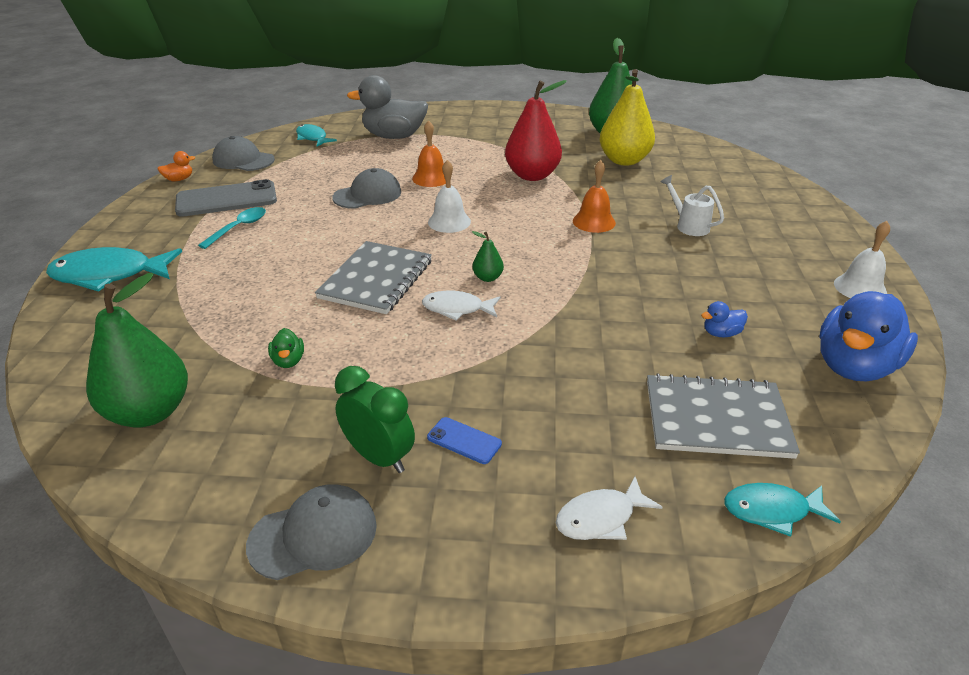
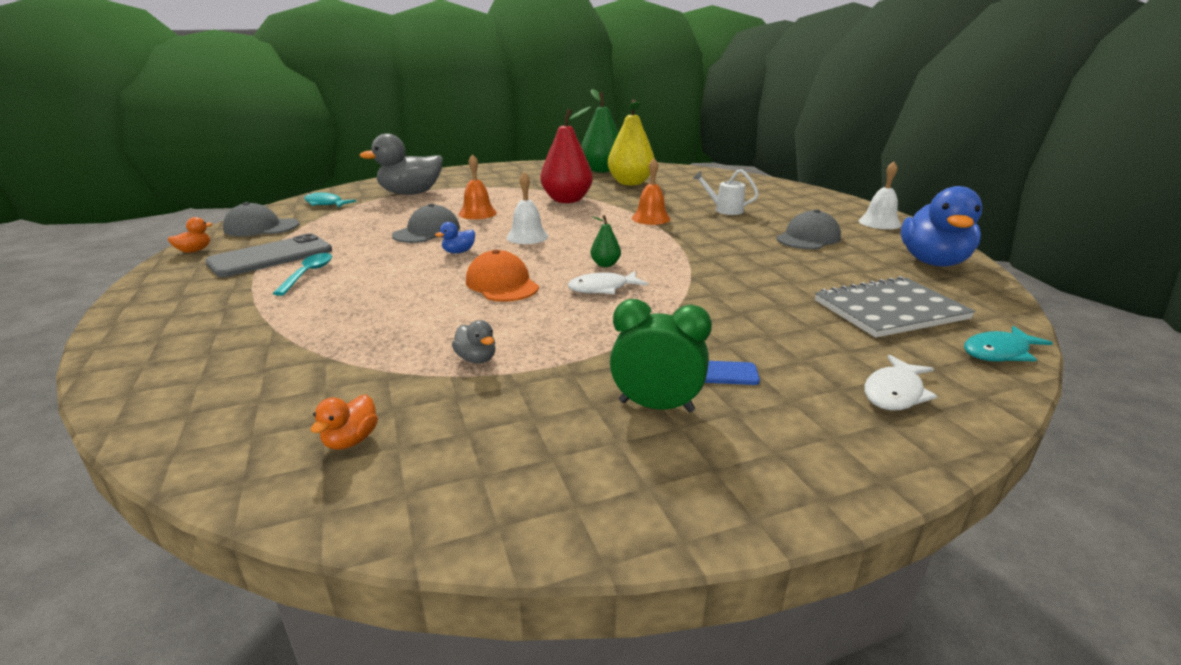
camera: 25 degrees left, 10 degrees down
(110, 275) = (173, 337): turquoise fish -> none
(150, 412) = (351, 440): green pear -> orange duck
(288, 361) = (476, 359): green duck -> grey duck
(314, 535) = (664, 487): grey cap -> grey cap (808, 238)
(376, 279) = (502, 284): grey notebook -> orange cap
(721, 333) = (826, 262): blue duck -> blue duck (458, 252)

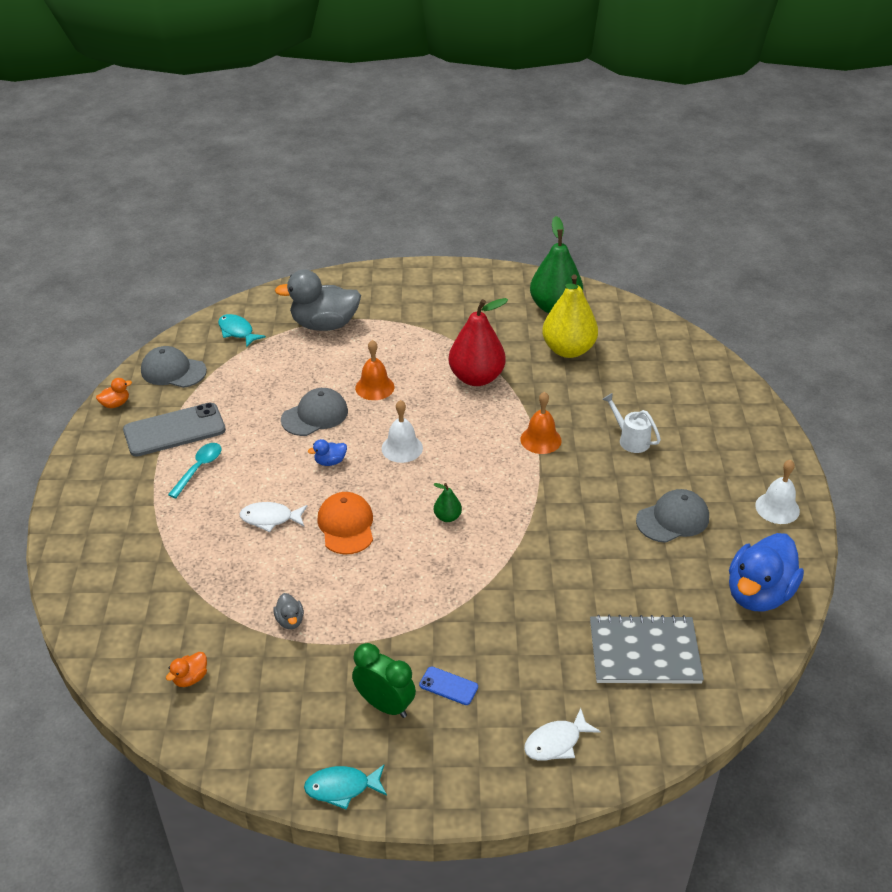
camera: 20 degrees right, 15 degrees up
(602, 288) = (424, 555): white fish -> white fish (270, 518)
(999, 352) = (679, 727): turquoise fish -> turquoise fish (342, 788)

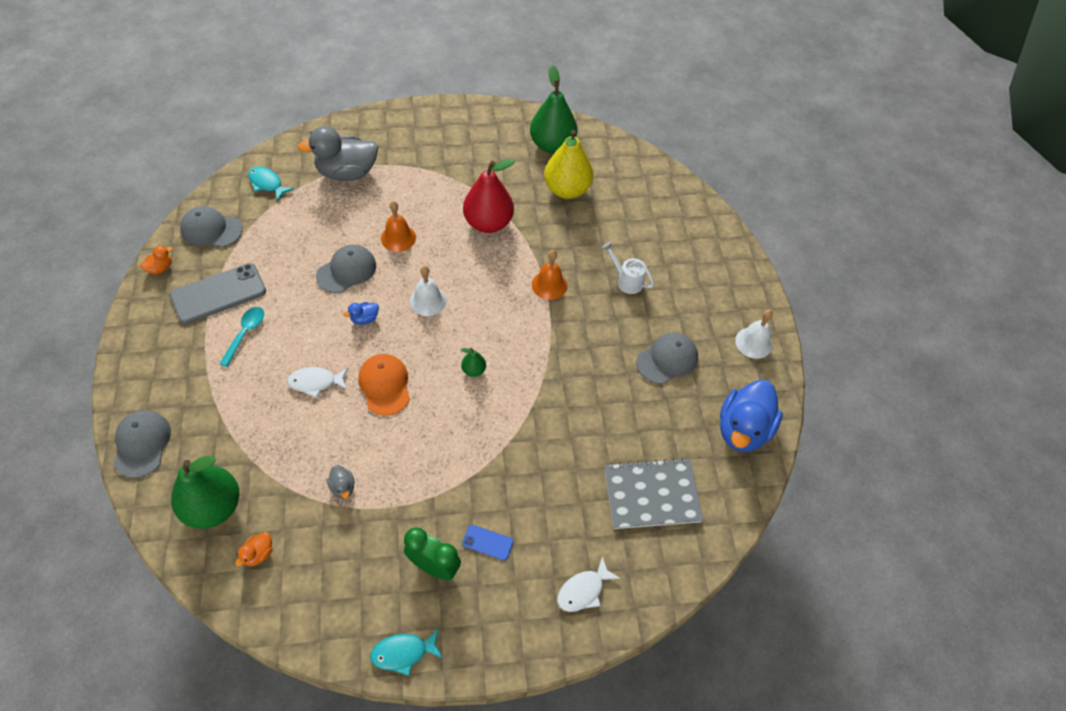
camera: 10 degrees left, 15 degrees up
(77, 565) = (142, 444): none -> grey cap
(146, 630) = (213, 507): none -> green pear

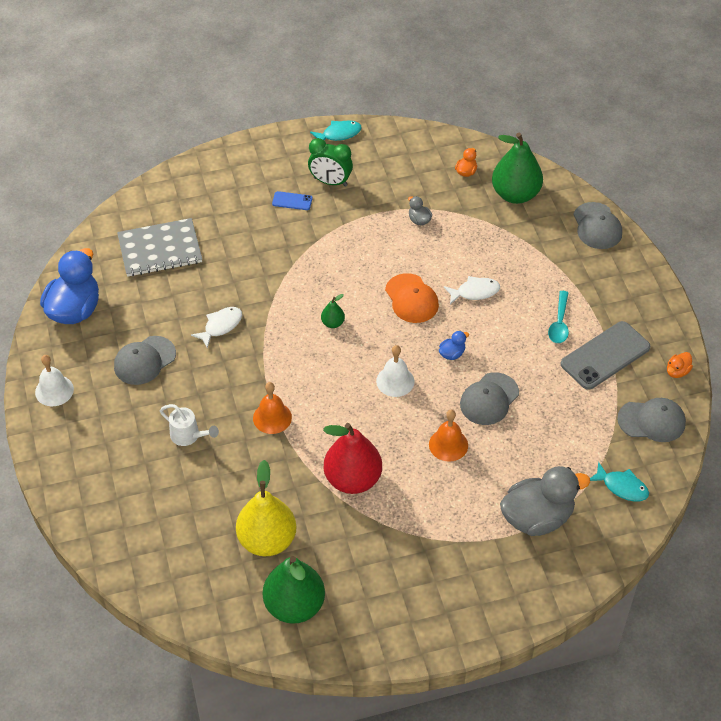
camera: 175 degrees right, 5 degrees down
(583, 590) = (212, 183): white fish -> white fish (221, 326)

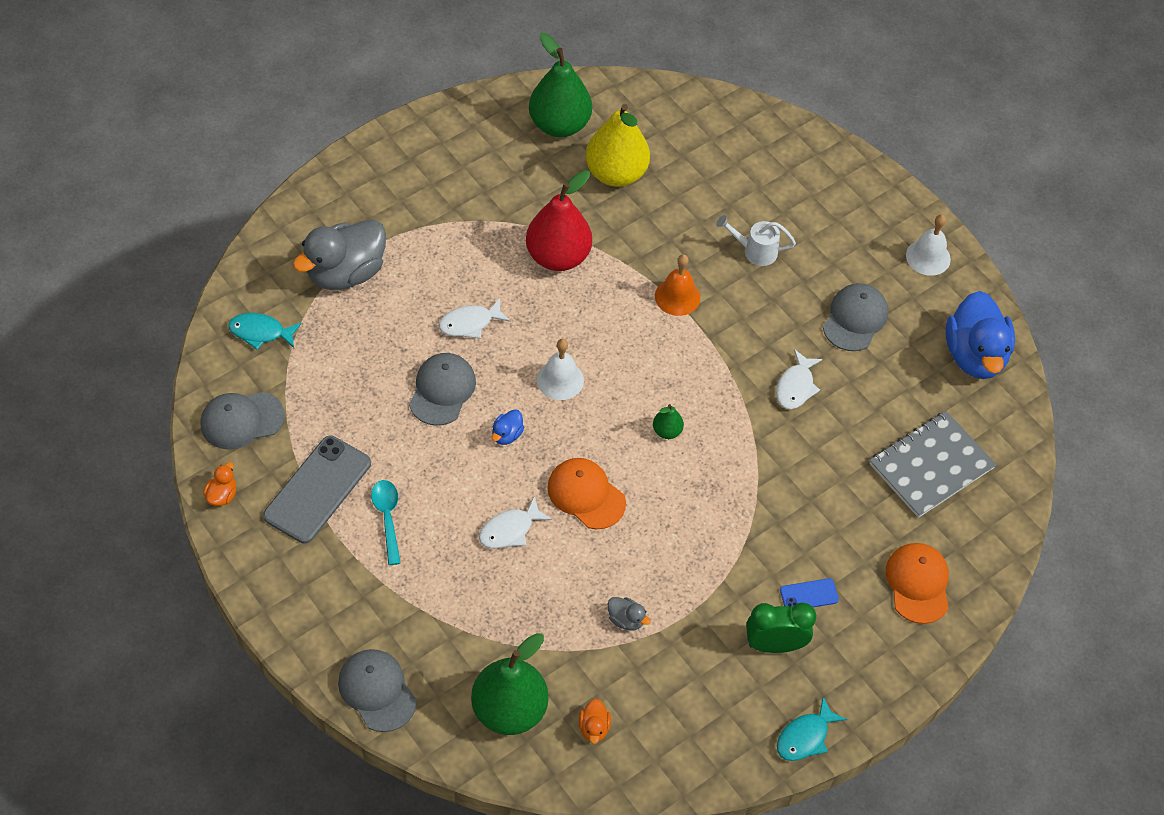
camera: 155 degrees right, 5 degrees up
(217, 188) = (918, 584): none -> orange cap
(448, 444) = (470, 323): orange bell -> white fish

